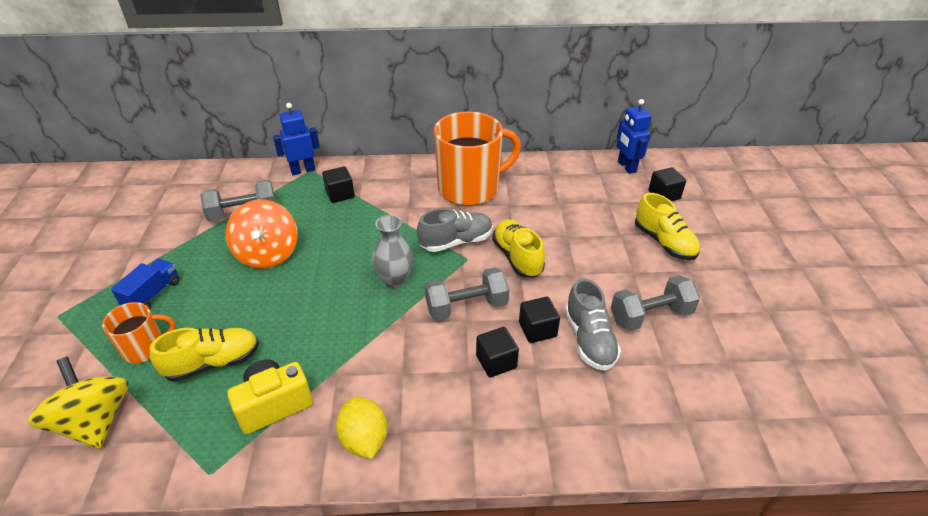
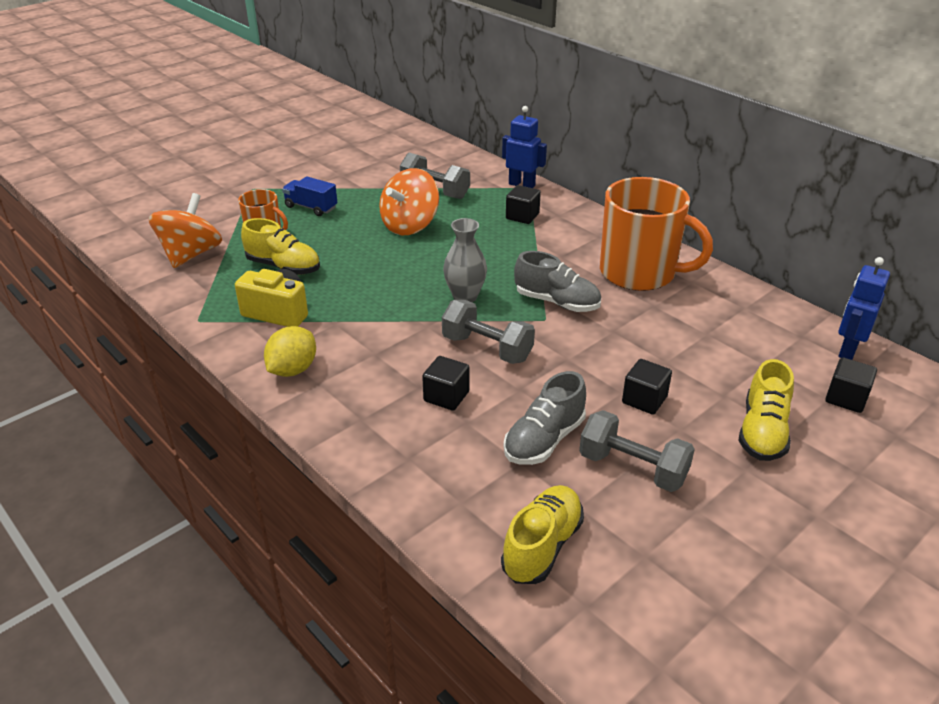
camera: 50 degrees right, 5 degrees down
(95, 422) = (191, 254): yellow spinning top -> orange spinning top
(152, 294) = (311, 207): blue truck -> blue truck turned 135 degrees counterclockwise
(517, 257) = (589, 345): yellow shoe -> yellow shoe (542, 546)
(537, 329) = (514, 402): black cube -> black cube (644, 400)

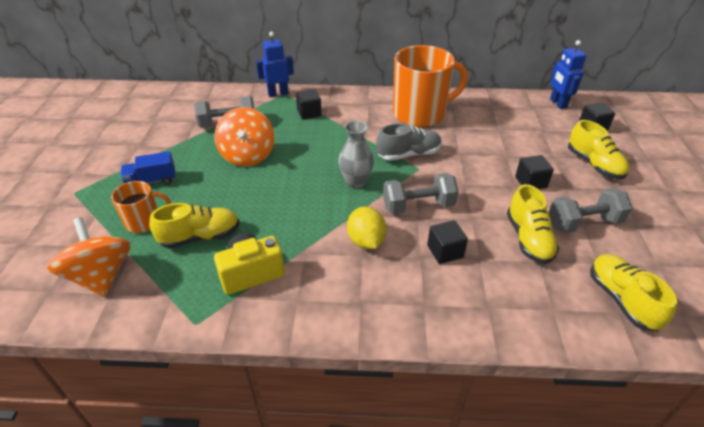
camera: 45 degrees left, 5 degrees up
(293, 370) = (329, 306): yellow lemon -> yellow lemon (366, 241)
(544, 440) = (528, 239): grey shoe -> yellow shoe

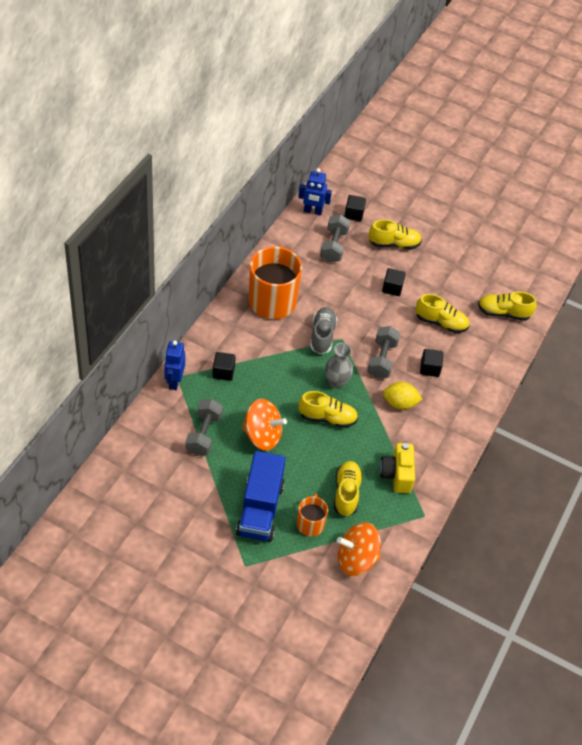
camera: 70 degrees left, 10 degrees up
(152, 181) = (260, 509): blue truck -> blue truck, size x1.88
(301, 190) = (327, 418): none -> yellow shoe
(583, 223) = (442, 288): grey dumbbell -> grey dumbbell (333, 246)

